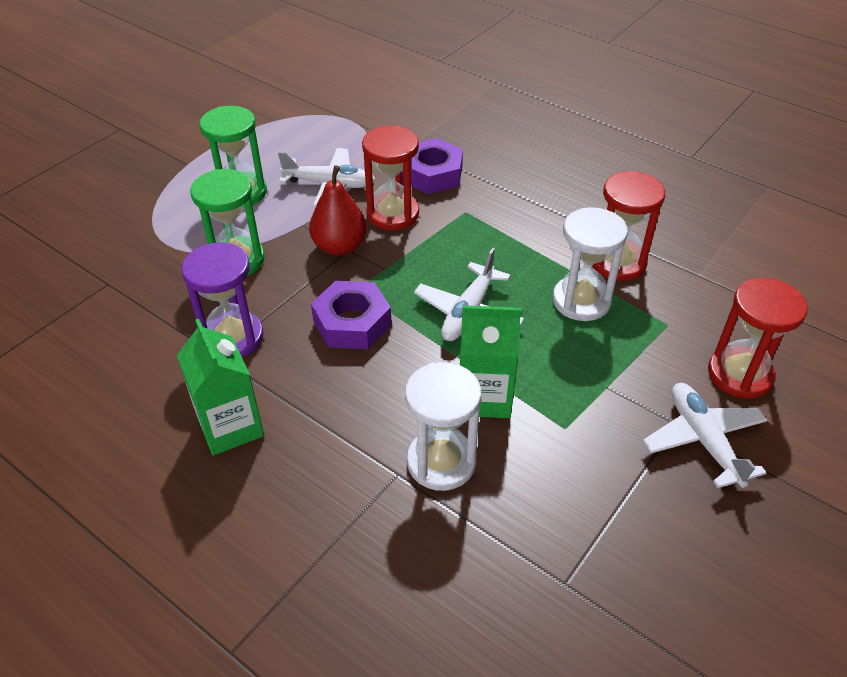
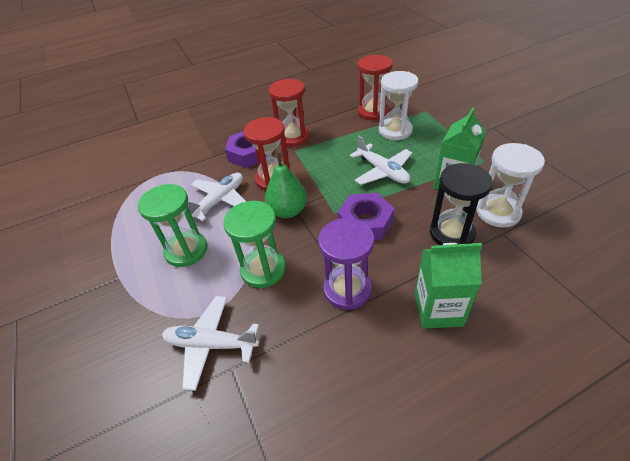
camera: 60 degrees left, 0 degrees up
(339, 247) = (288, 211): red pear -> green pear
(371, 415) = (452, 233): none -> black hourglass
(704, 440) = (505, 123): white plane -> white plane (211, 344)
(740, 374) = (467, 102): red hourglass -> red hourglass (293, 137)

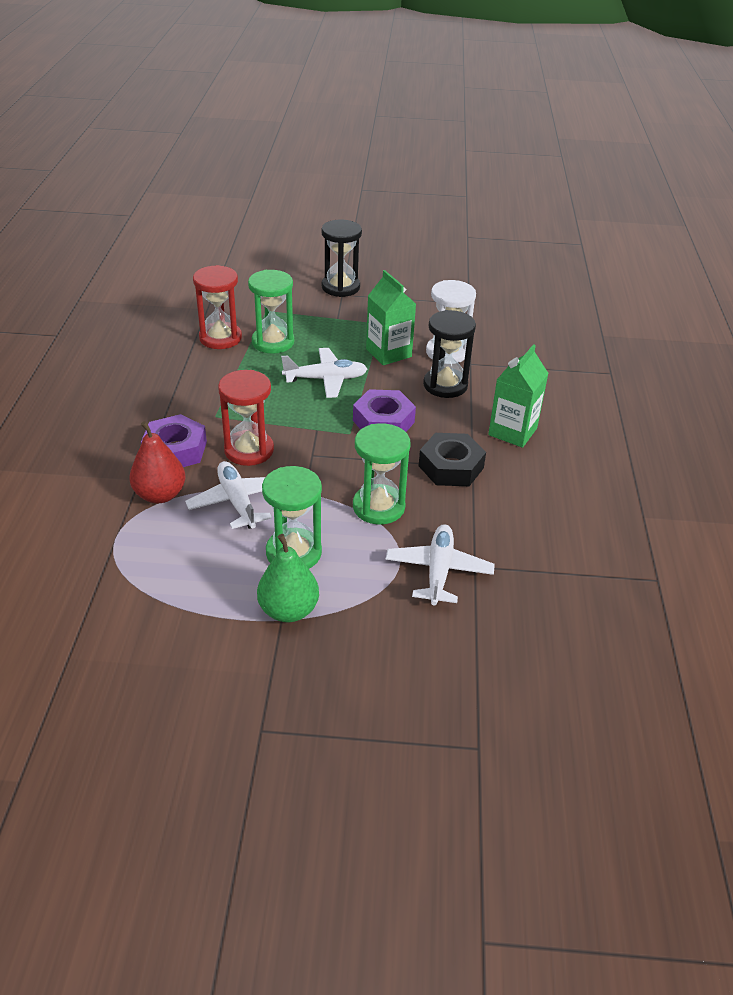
camera: 65 degrees left, 5 degrees down
(205, 169) = (160, 495): none -> red pear
(211, 344) = (439, 571): white plane -> white plane turned 150 degrees clockwise
(288, 211) = (313, 460): green pear -> green pear (288, 610)
(293, 137) = (189, 407): red hourglass -> none
(347, 289) = (451, 467): purple hourglass -> black nut
(395, 131) = (273, 342): white hourglass -> green hourglass
(500, 122) = (340, 287): none -> black hourglass

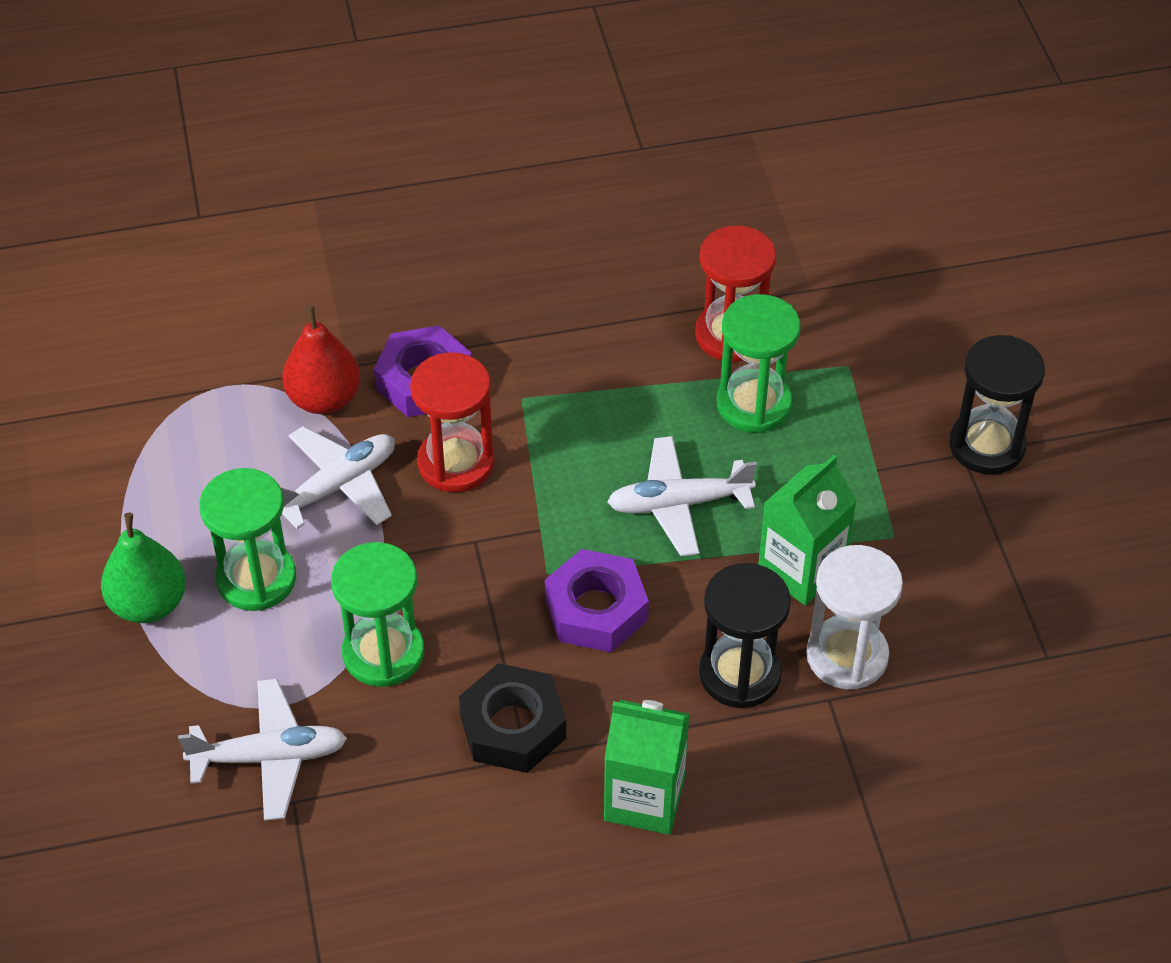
camera: 75 degrees right, 10 degrees up
(326, 379) = (678, 504): white plane -> white plane turned 105 degrees clockwise

